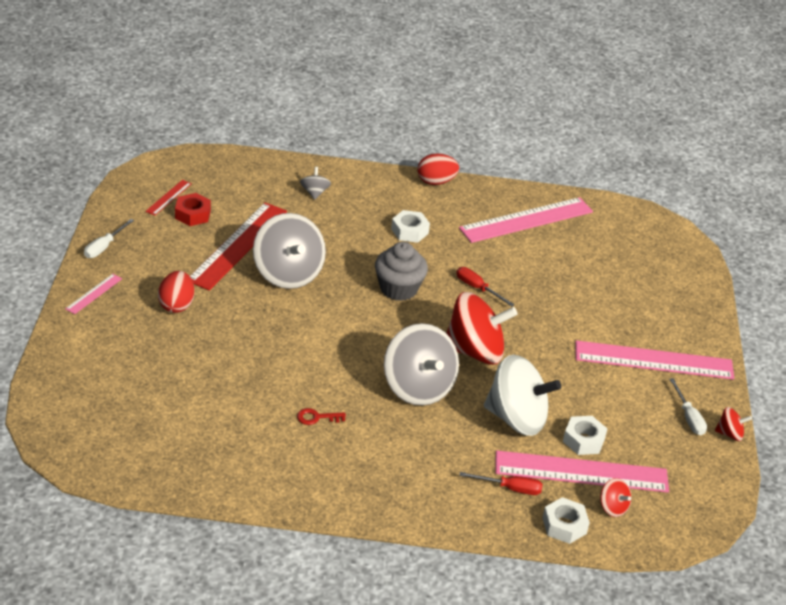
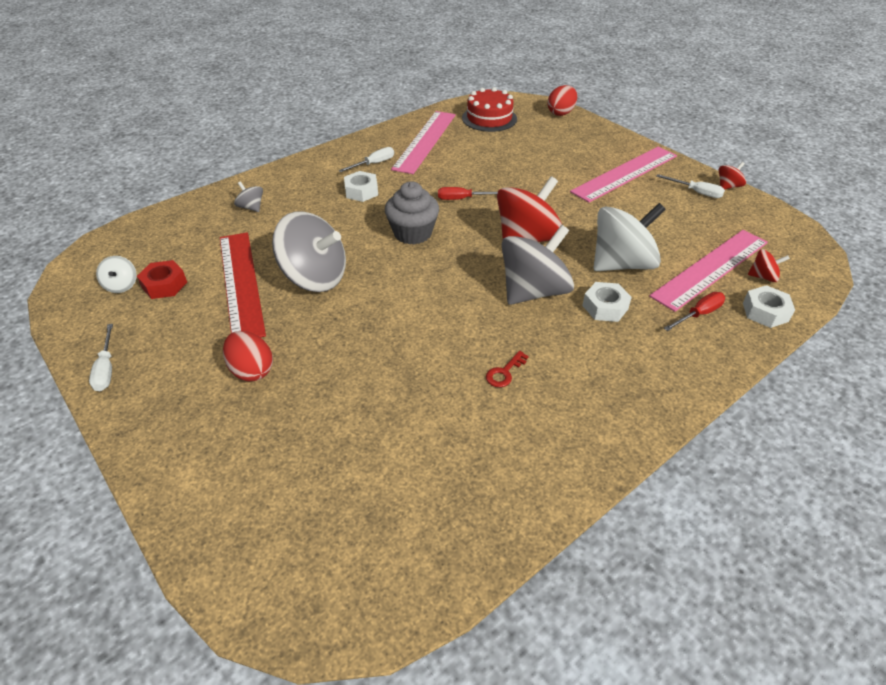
camera: 40 degrees left, 5 degrees up
(94, 294) = (150, 421): pink ruler -> none
(168, 197) = (121, 285): red ruler -> white spinning top
(418, 387) = (533, 291): grey spinning top -> grey spinning top turned 60 degrees counterclockwise
(436, 182) = (331, 151): red egg -> red egg (561, 113)
(453, 214) = (373, 164): none -> white screwdriver
(583, 440) = (676, 247): white nut -> white nut (605, 307)
(619, 234) = (489, 118): none -> red cake

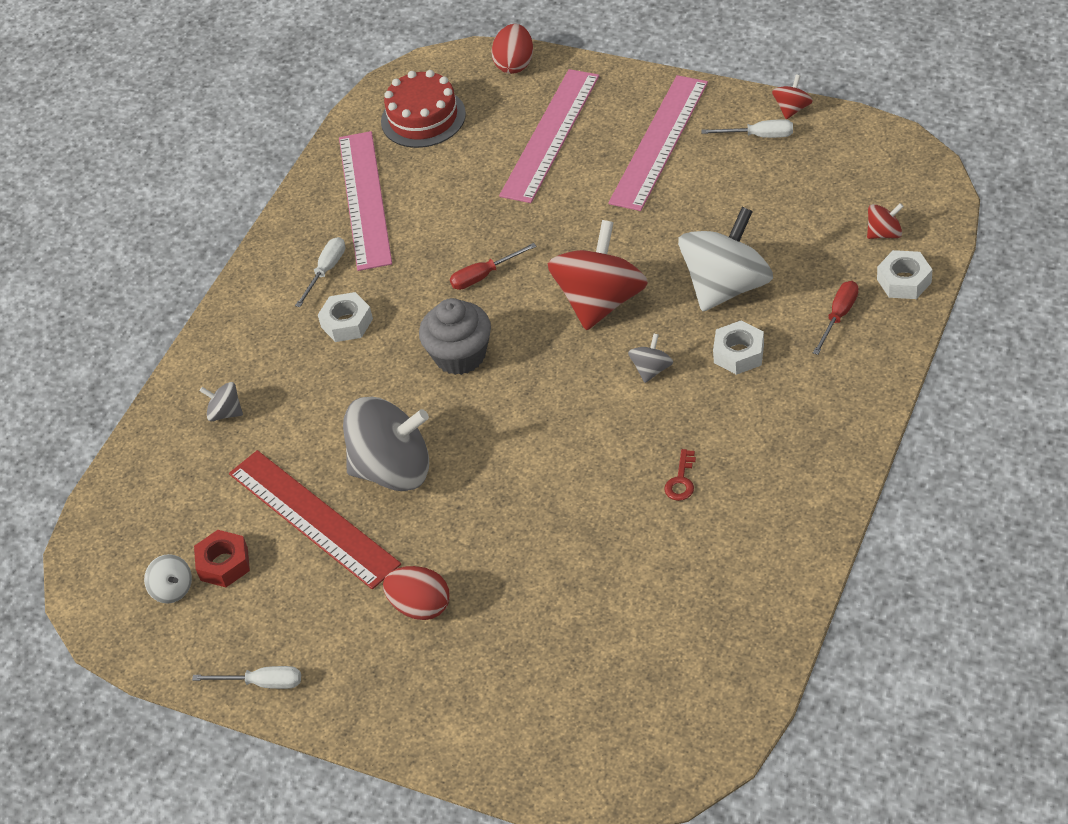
camera: 20 degrees left, 5 degrees up
(106, 369) = (262, 683): white screwdriver -> white screwdriver turned 45 degrees counterclockwise
(533, 291) = (651, 369): grey spinning top -> grey spinning top, size x0.44
(710, 268) = (825, 247): pink ruler -> pink ruler (550, 135)

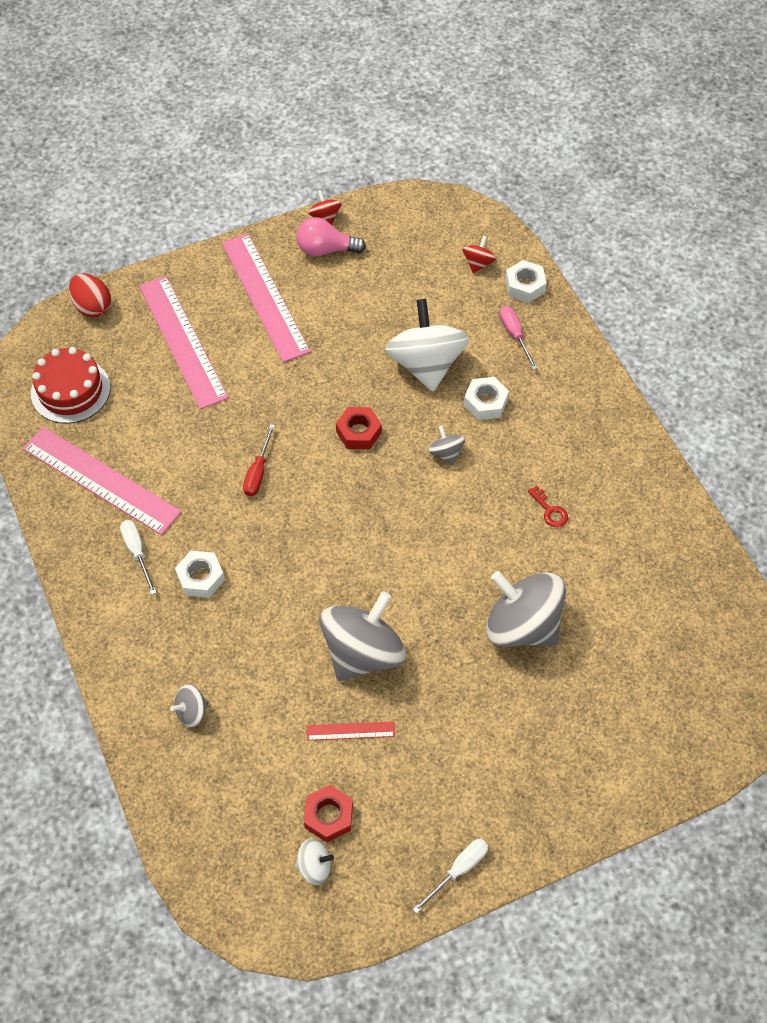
camera: 55 degrees left, 10 degrees up
(313, 518) = (350, 731): red ruler -> red ruler, size x0.44
(420, 606) = (495, 726): red egg -> none
(460, 355) = (310, 539): grey cupcake -> none
(540, 550) = (522, 625): none -> grey spinning top
(600, 301) = (359, 432): red spinning top -> red nut
(759, 136) = (326, 250): white screwdriver -> pink light bulb
(839, 316) = (514, 335): red screwdriver -> pink screwdriver

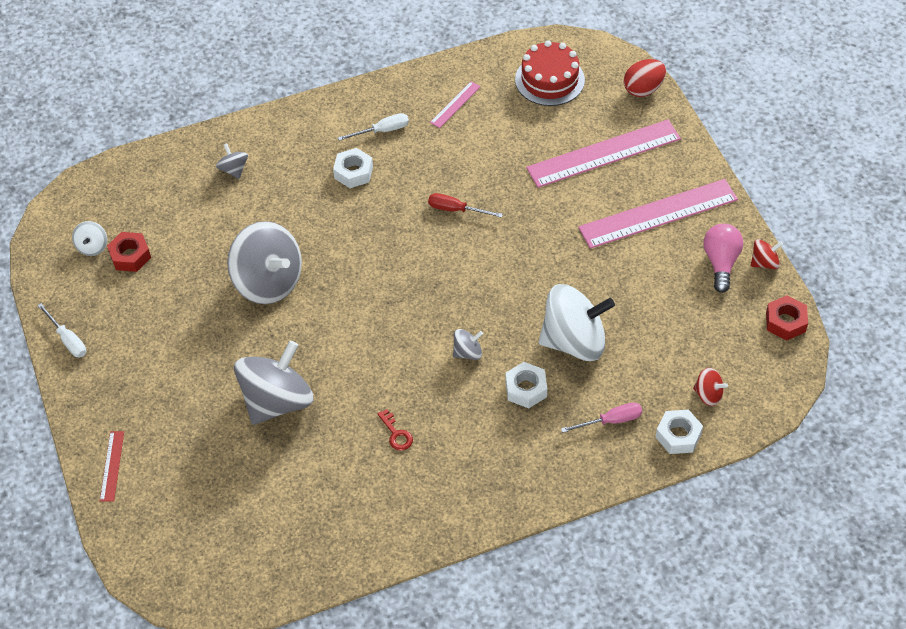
camera: 95 degrees right, 5 degrees down
(101, 480) = (455, 104): pink ruler -> pink ruler, size x0.44
(350, 731) = (199, 271): red ruler -> red ruler (112, 466)
(359, 432) = (495, 284): red nut -> red nut (785, 322)
(550, 510) = (396, 434): red key -> red key turned 90 degrees counterclockwise

